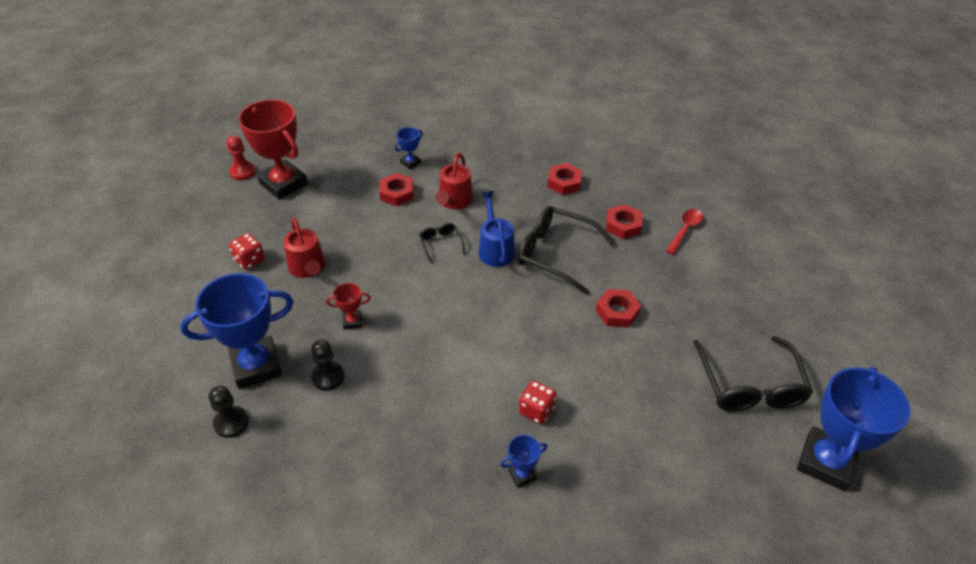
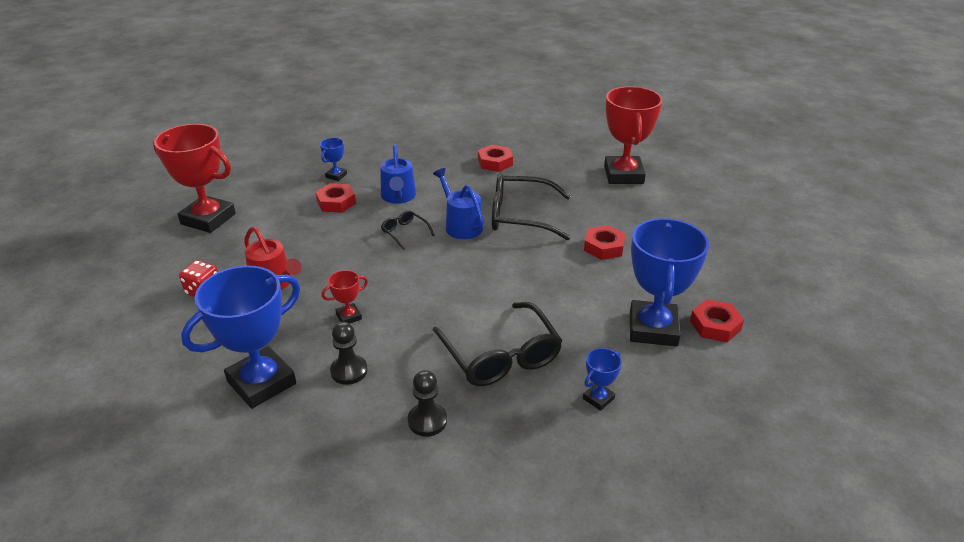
camera: 20 degrees left, 10 degrees down
(231, 423) = (259, 443): black pawn -> black pawn (427, 421)
(242, 172) = (155, 218): red pawn -> none
(454, 201) = (398, 197): red watering can -> blue watering can
(536, 410) = (579, 342): red dice -> none
(623, 225) = (568, 182): red nut -> red nut (715, 325)
(685, 230) = (623, 175): red spoon -> red trophy
(749, 385) = (751, 272): black glasses -> black glasses (500, 355)
(825, 462) = (849, 312): blue trophy -> blue trophy (653, 328)

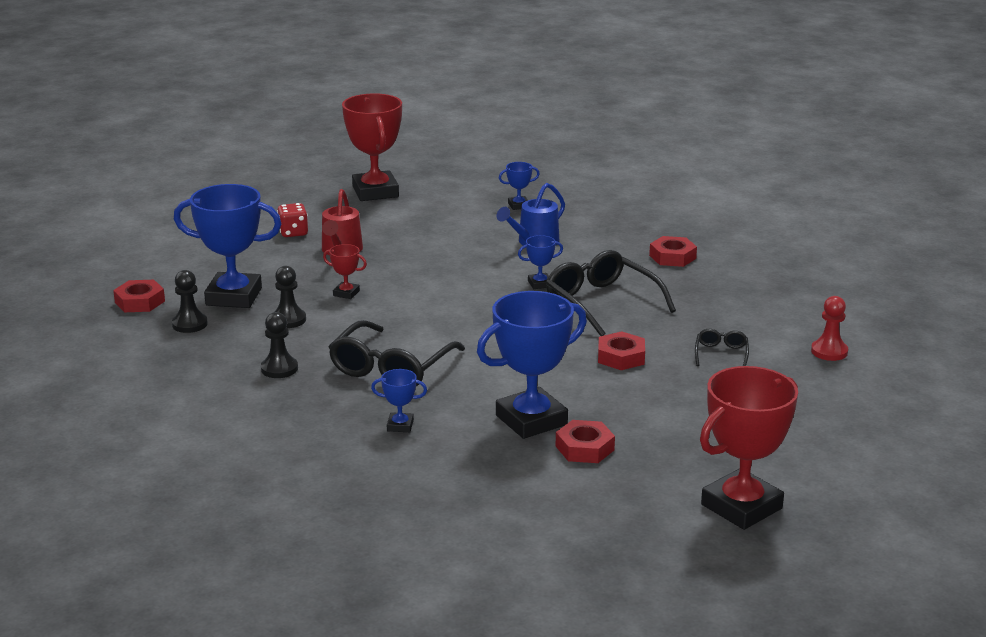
camera: 50 degrees right, 10 degrees down
(272, 438) = (189, 324): none -> black pawn
(336, 202) = (480, 223): red nut -> red nut (140, 302)
(405, 233) = (487, 267): black glasses -> black glasses (721, 354)
(461, 225) = (540, 284): blue watering can -> blue trophy
(623, 175) = (773, 323): red trophy -> red trophy (741, 506)
(678, 176) = (829, 351): none -> red pawn

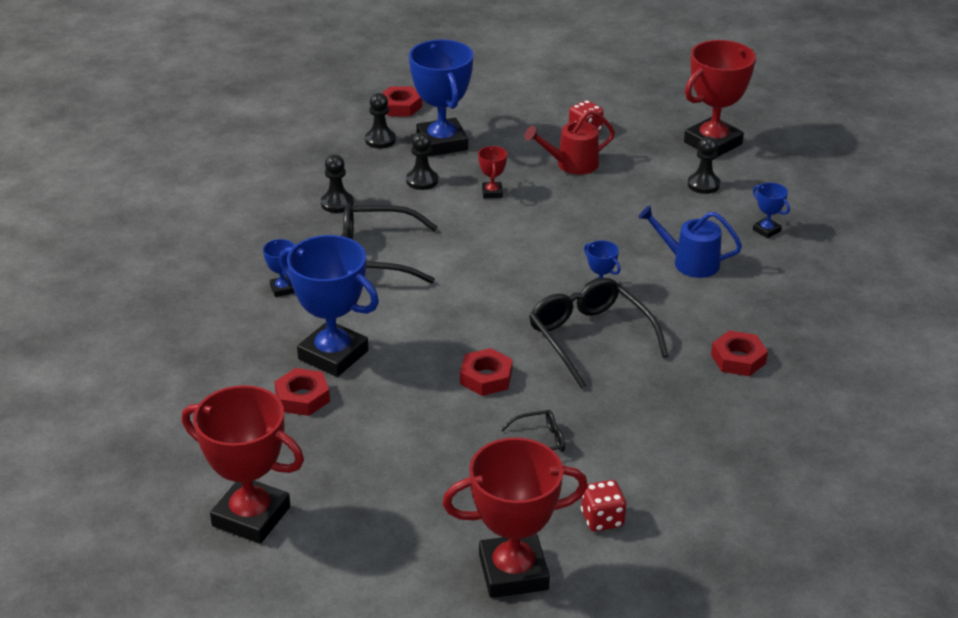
camera: 65 degrees right, 10 degrees up
(431, 210) = (703, 184): none -> black pawn
(602, 303) = (590, 338): black glasses -> black glasses turned 60 degrees counterclockwise
(829, 351) = (602, 519): red pawn -> red dice
(872, 400) = (513, 572): none -> red trophy

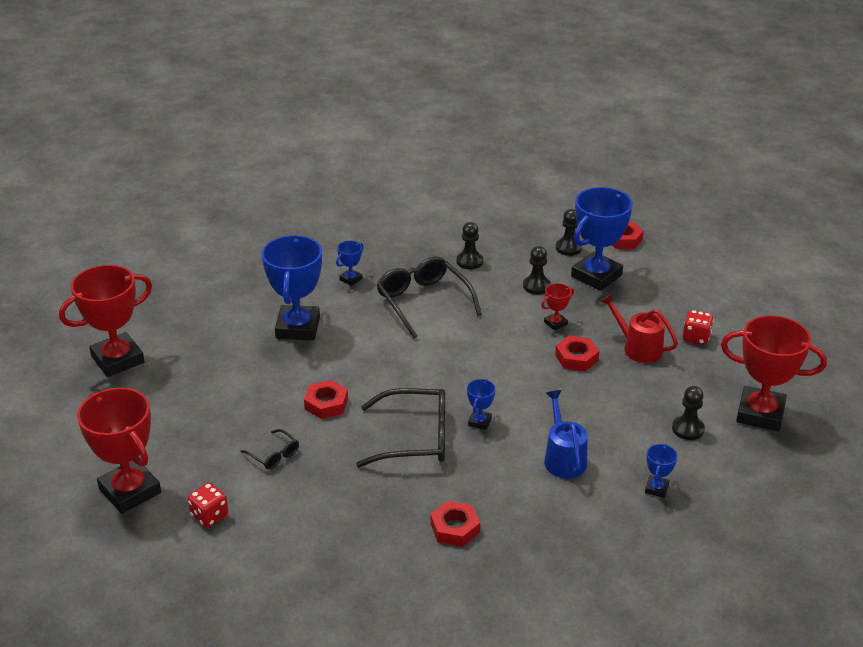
camera: 60 degrees right, 0 degrees up
(251, 516) = (117, 359): red trophy -> red trophy turned 60 degrees clockwise
(302, 397) = (244, 333): red nut -> red nut (576, 357)
(590, 338) = (414, 438): black glasses -> black glasses turned 60 degrees clockwise

